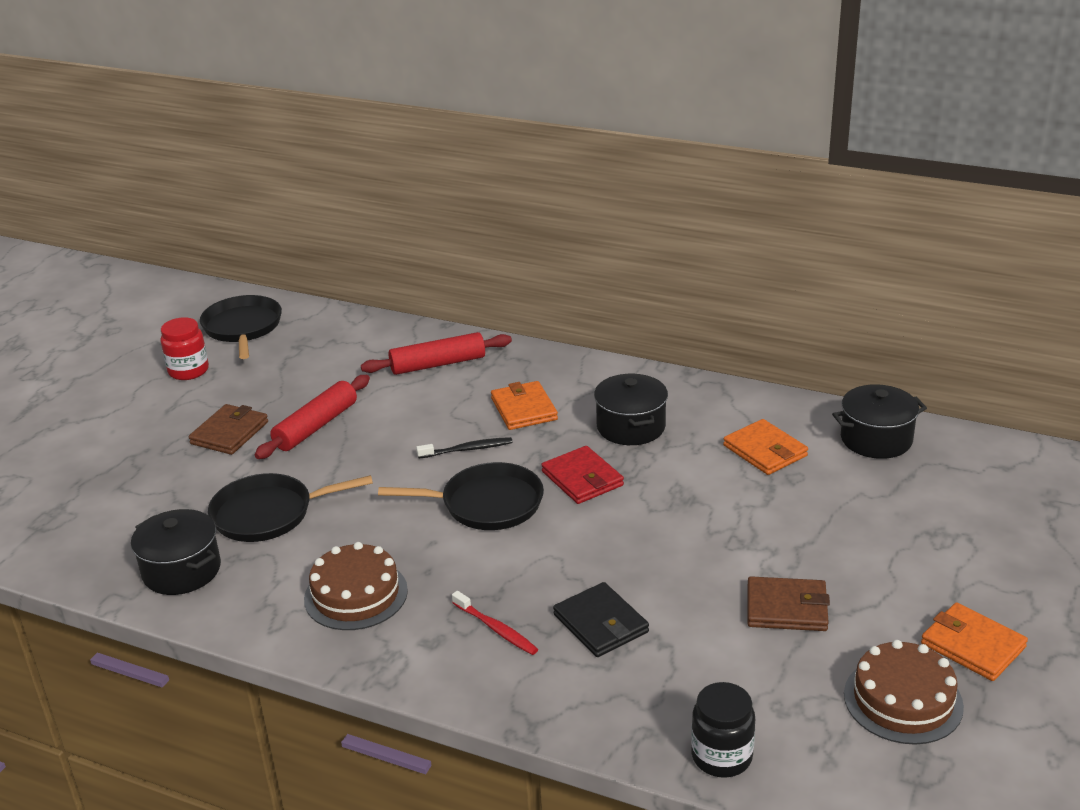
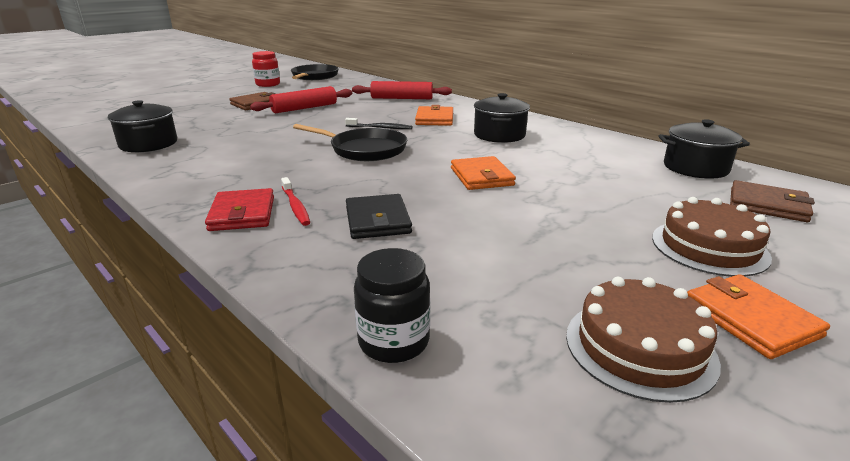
camera: 20 degrees right, 5 degrees down
(268, 514) = (230, 132): black pan -> none
(356, 594) = (228, 171): brown cake -> brown cake (709, 247)
(582, 478) = (442, 150): red wallet -> red wallet (242, 213)
(765, 451) = (594, 159): orange wallet -> orange wallet (481, 177)
(786, 608) = (551, 245): brown wallet -> brown wallet (767, 205)

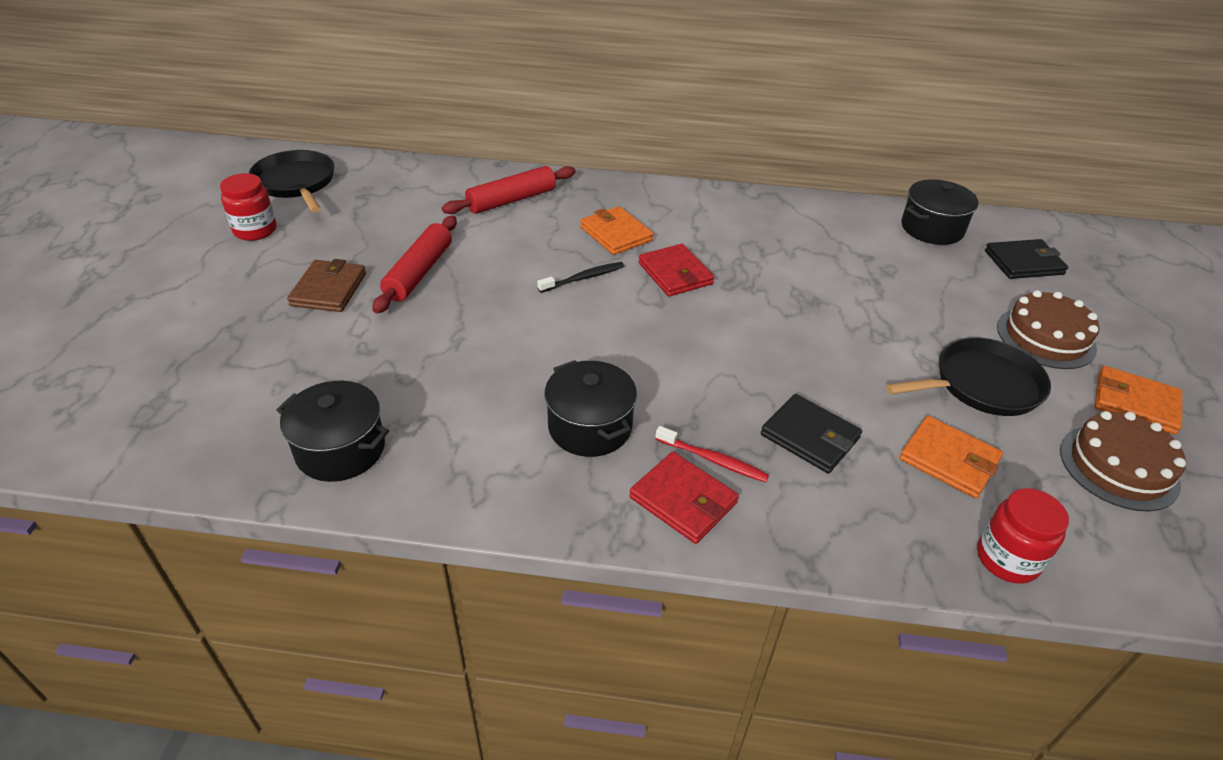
camera: 40 degrees left, 15 degrees up
(365, 150) = (632, 330): black pan -> black pan (982, 385)
(394, 341) = (1007, 559): black jar -> red jar
(438, 139) = (675, 273): none -> red wallet
(481, 177) = (800, 323): orange wallet -> orange wallet (949, 460)
(499, 135) = (722, 240): black pot -> black pot (590, 427)
(767, 205) = (1023, 262): brown wallet -> black wallet

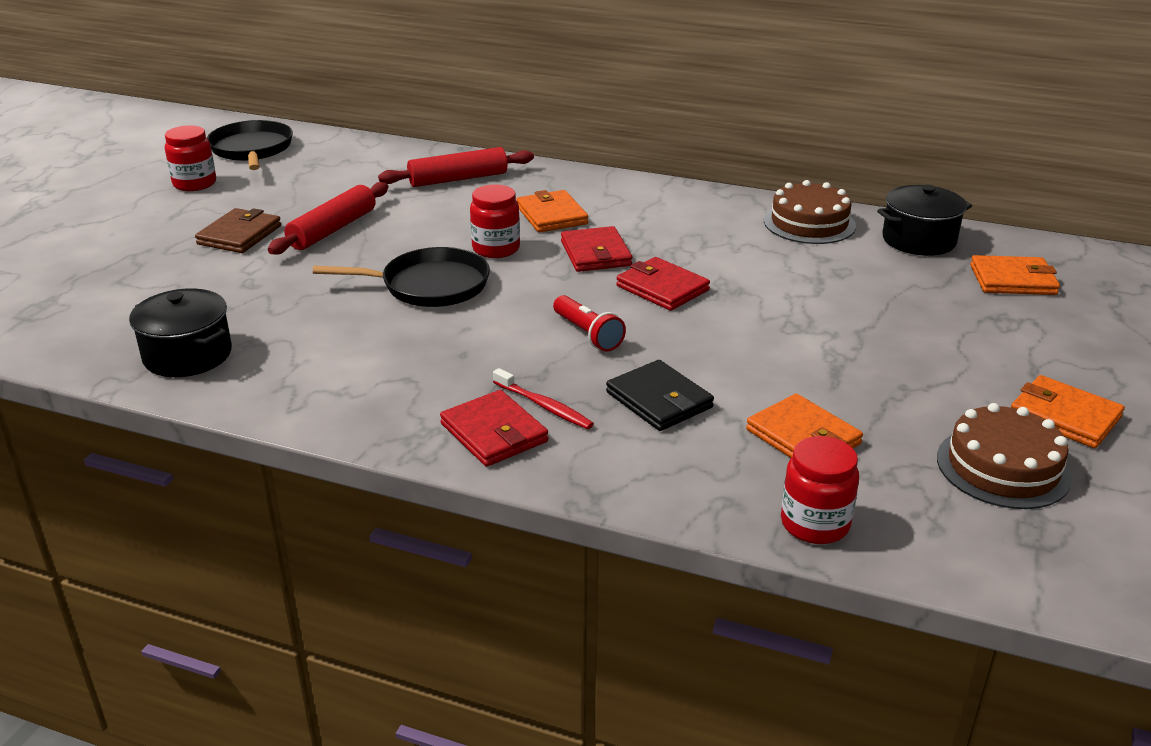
camera: 15 degrees right, 10 degrees down
(583, 278) = (496, 249): black toothbrush -> red jar
(590, 427) = (433, 366): black pot -> none
(712, 368) = (587, 334): none -> red flashlight
(751, 306) = (662, 288): none -> red wallet
(982, 385) = (885, 380): black pan -> black pan (430, 285)
(1023, 262) = (1012, 280): black wallet -> orange wallet
(1045, 337) = (993, 348): brown cake -> brown cake (809, 223)

